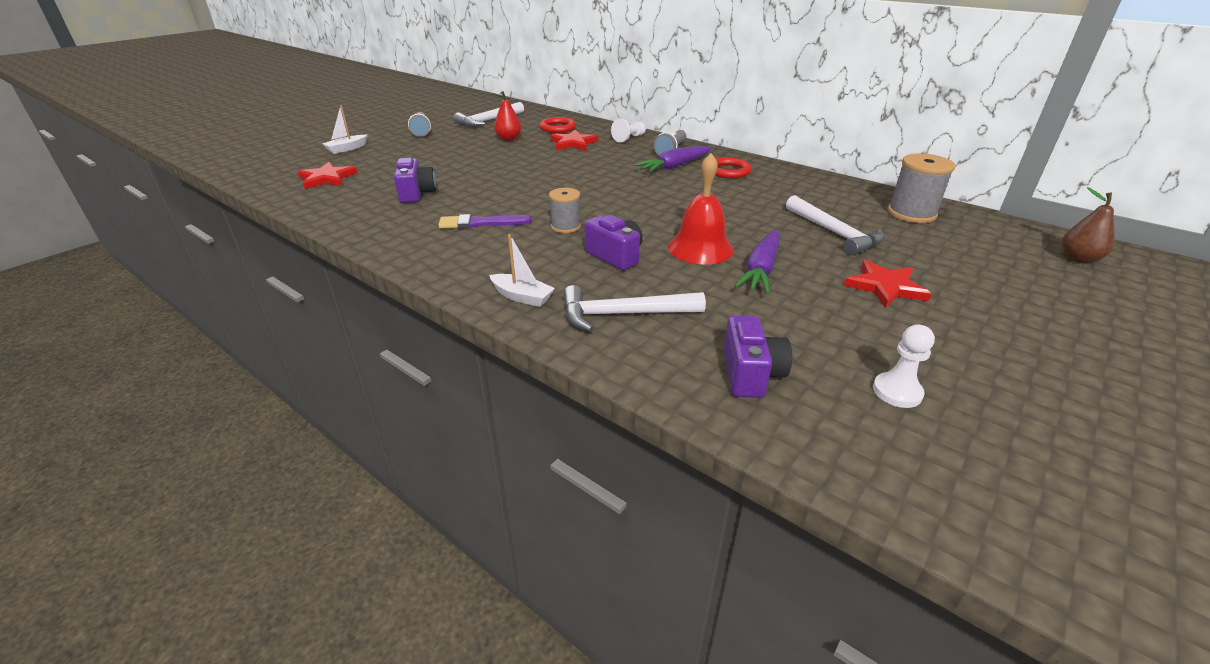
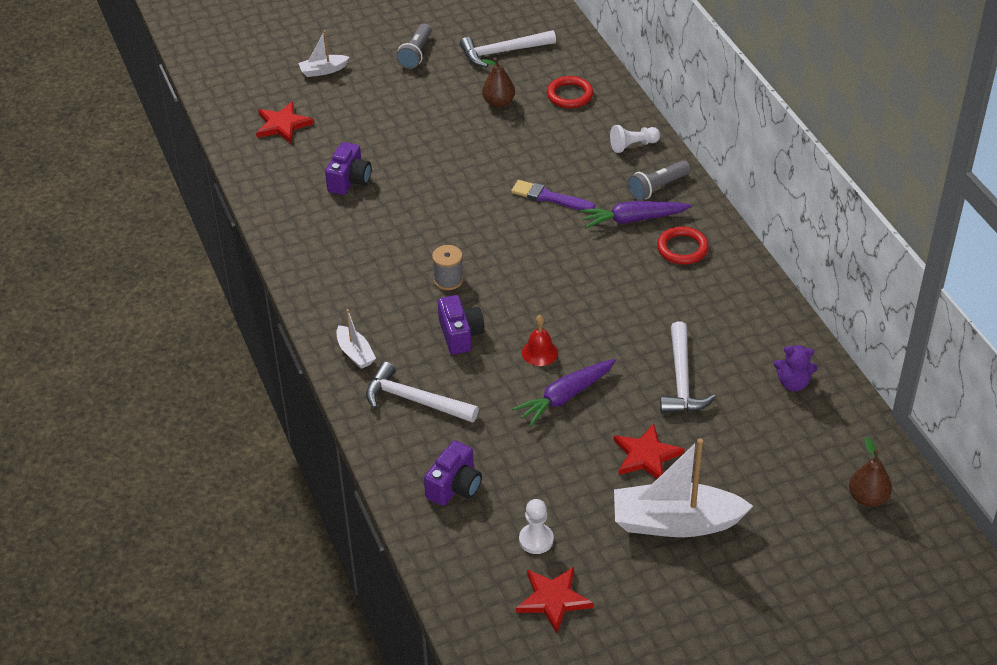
camera: 30 degrees right, 10 degrees up
(480, 223) = (379, 248): purple brush -> purple brush (549, 197)
(508, 139) = (498, 103): red pear -> brown pear
(573, 143) = (562, 136): red star -> red star (553, 599)
(700, 248) = (539, 352): red bell -> red bell, size x0.58
(911, 213) = (793, 383): grey spool -> purple teddy bear
(987, 326) = (675, 522): none -> white boat

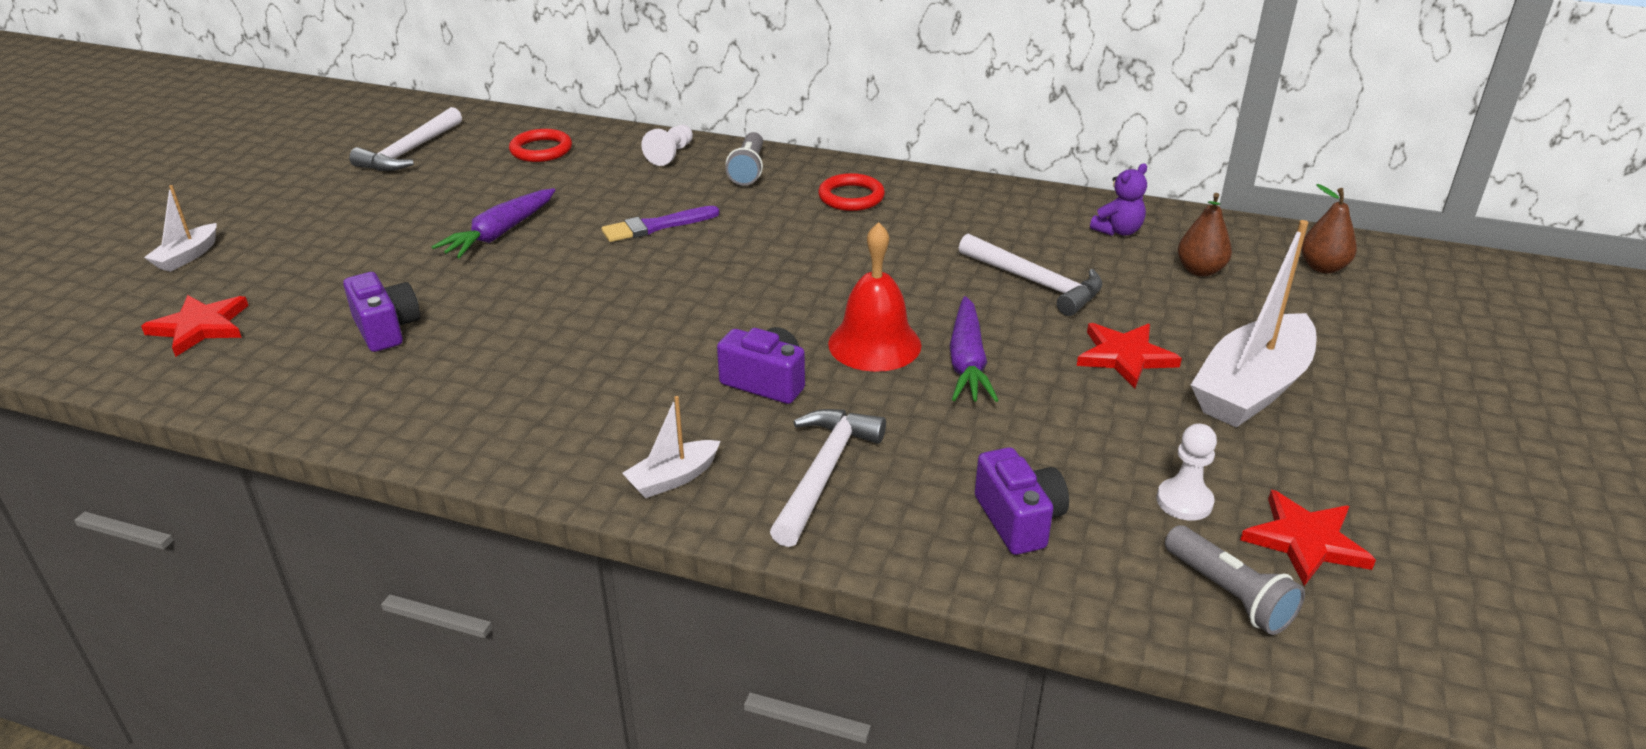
camera: 50 degrees left, 10 degrees down
(355, 353) = (673, 478): white boat -> white boat turned 135 degrees clockwise
(414, 400) = (824, 473): white hammer -> white hammer turned 135 degrees clockwise
(416, 54) = (301, 193): grey flashlight -> grey flashlight (1229, 594)
(448, 280) = (666, 345): grey spool -> none
(498, 103) = (471, 187): brown pear -> brown pear (1200, 270)
(539, 352) = (874, 344): red bell -> red bell, size x1.73
(633, 219) = (769, 201): purple carrot -> purple carrot (500, 233)

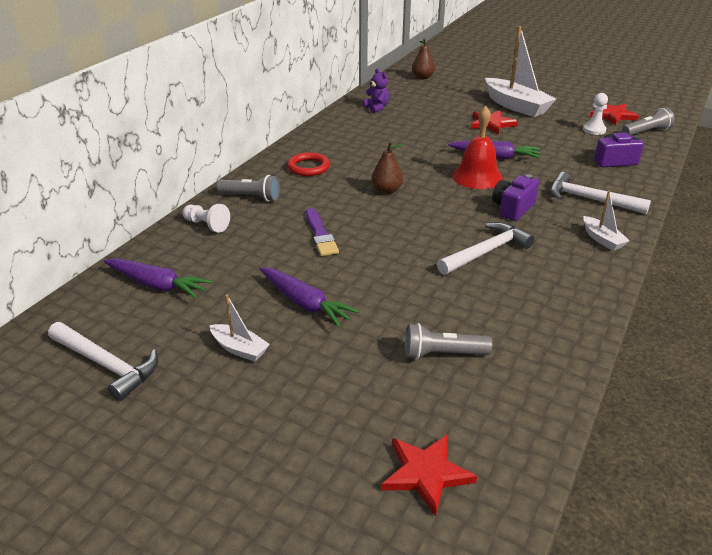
camera: 80 degrees left, 0 degrees up
(187, 256) = (278, 513): white boat -> white boat (239, 349)
(386, 329) = (442, 354): purple camera -> grey flashlight
(541, 150) = (157, 285): red ring -> purple carrot
(1035, 283) = (423, 132): white hammer -> white hammer (486, 252)
(1200, 270) = (420, 98): brown pear -> brown pear (387, 191)

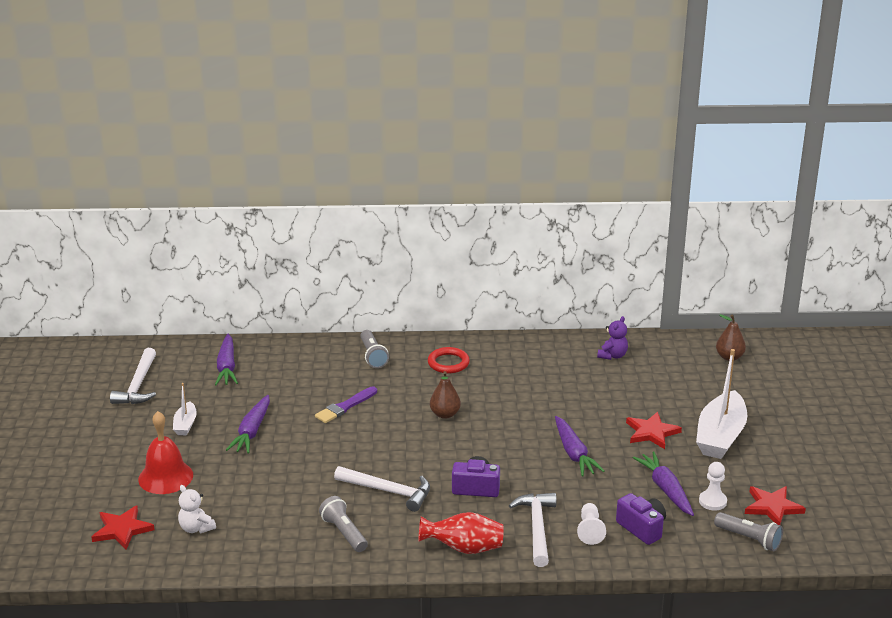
camera: 60 degrees right, 5 degrees down
(207, 225) = (315, 354): white pawn -> white pawn (590, 530)
(442, 354) = (237, 505): grey flashlight -> grey flashlight (344, 533)
(467, 401) = (196, 528): none -> white teddy bear
(477, 177) = (519, 454): red bell -> red bell (165, 477)
(568, 140) = (665, 489): none -> purple carrot
(602, 239) = (464, 548): white boat -> red vase

